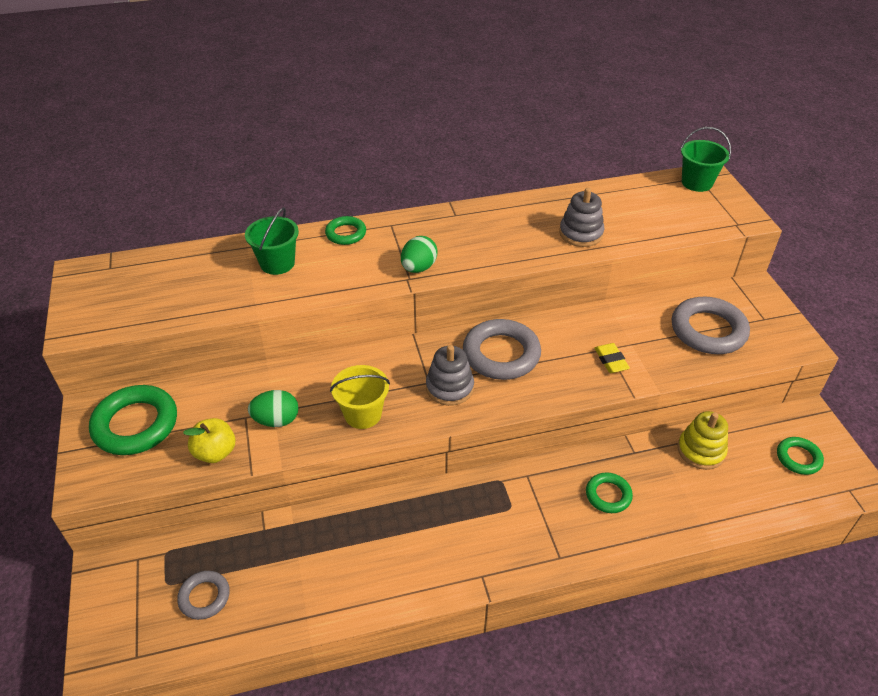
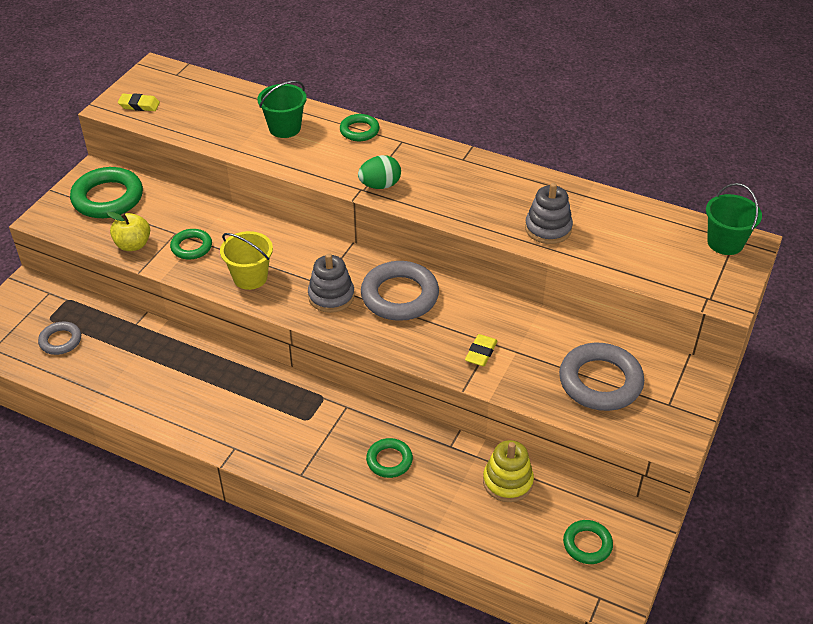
camera: 40 degrees right, 0 degrees up
(104, 313) = (139, 105): none -> yellow eraser
(276, 420) = (191, 247): green egg -> green ring

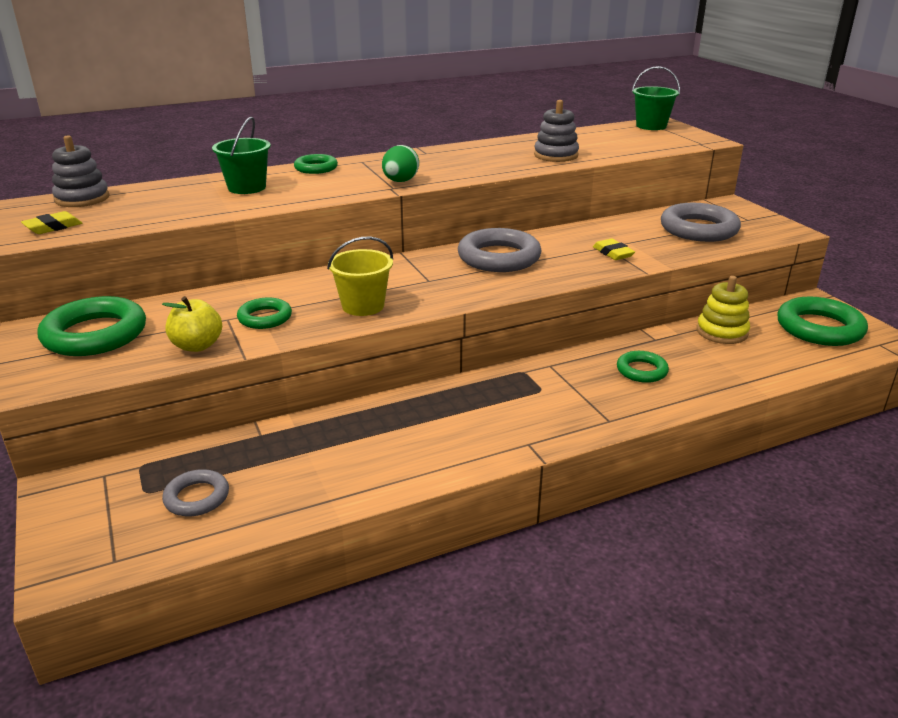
camera: 50 degrees left, 15 degrees down
(331, 296) = (452, 282): grey stacking toy -> grey stacking toy (82, 198)
(587, 544) = (819, 328): green ring -> green ring, size x1.80

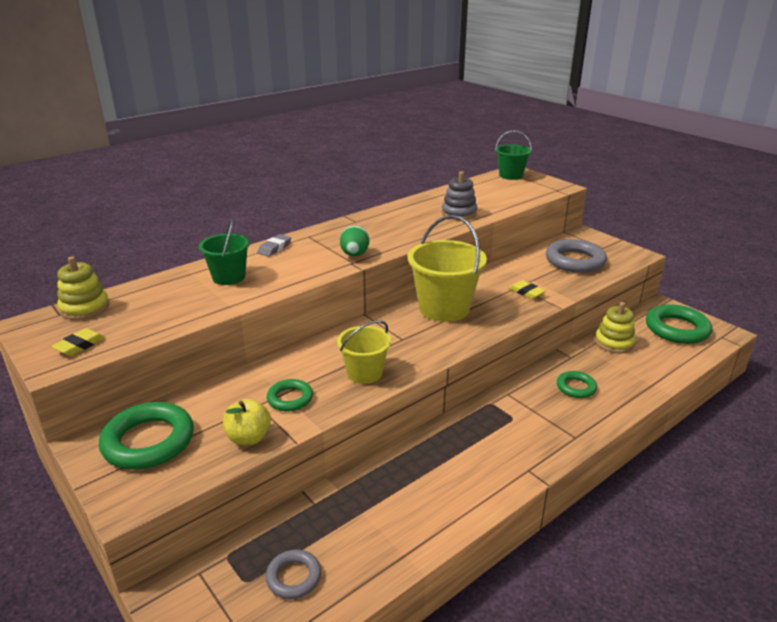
camera: 15 degrees left, 0 degrees up
(82, 198) = (85, 308): grey stacking toy -> yellow stacking toy
(316, 168) = (274, 248): green ring -> grey eraser
(499, 257) = (444, 308): grey ring -> yellow bucket

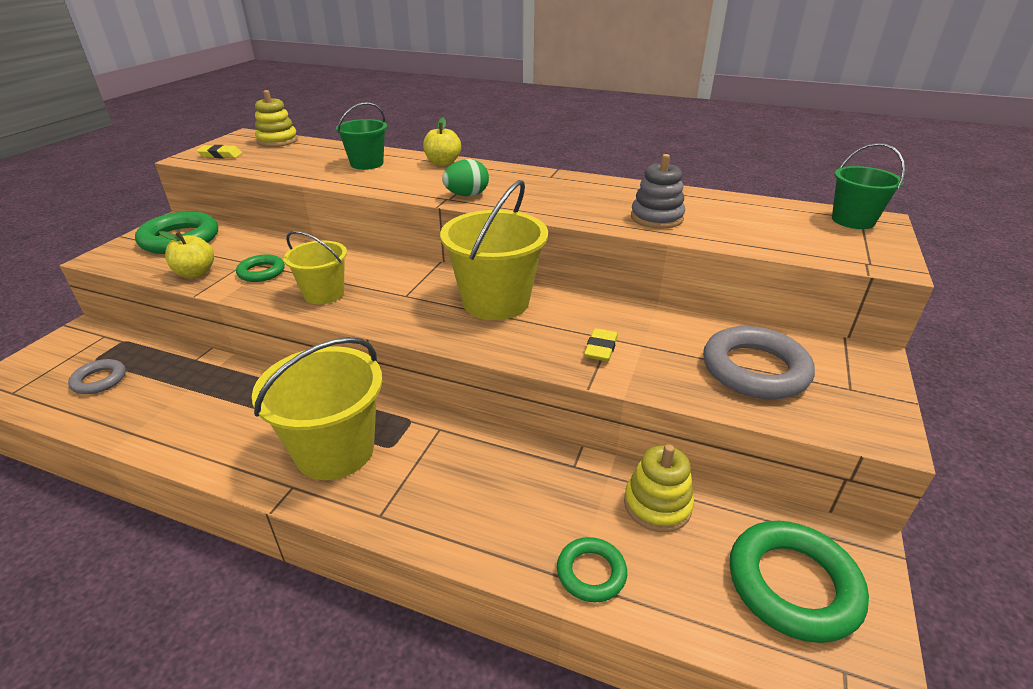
camera: 60 degrees right, 5 degrees up
(274, 248) = (443, 163): grey eraser -> yellow apple
(502, 443) = (335, 451): none -> yellow bucket
(576, 387) = (498, 489): green ring -> green ring (591, 573)

